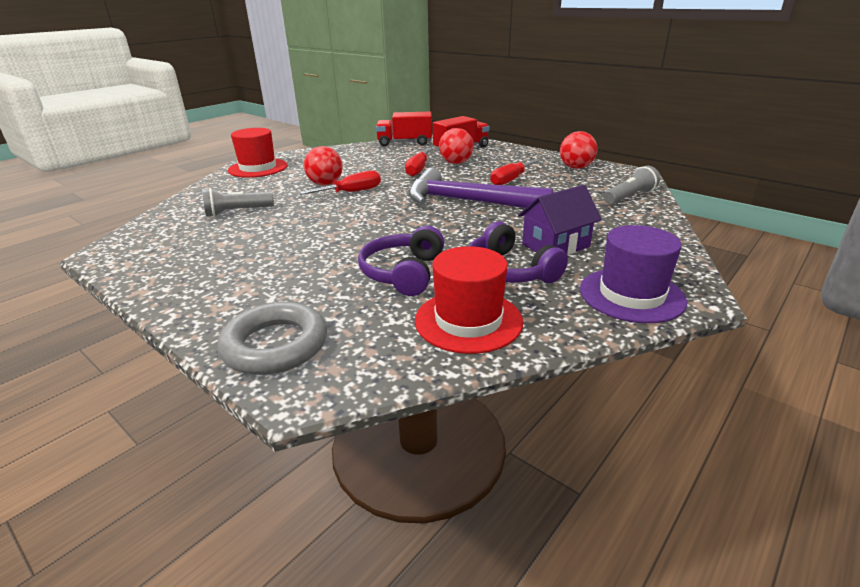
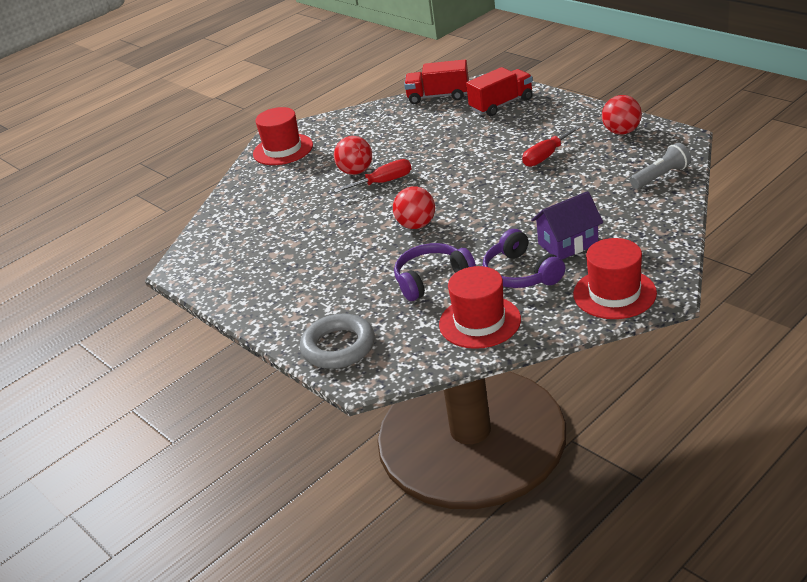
camera: 10 degrees right, 5 degrees up
(237, 212) = (278, 215): grey flashlight -> none
(403, 273) = (432, 279): purple headphones -> purple headphones turned 45 degrees clockwise
(418, 170) = (451, 144): red screwdriver -> none
(456, 163) = (492, 130): red ball -> red ball (416, 225)
(467, 201) = (496, 190): purple hammer -> none
(631, 295) = (614, 294): purple hat -> red hat

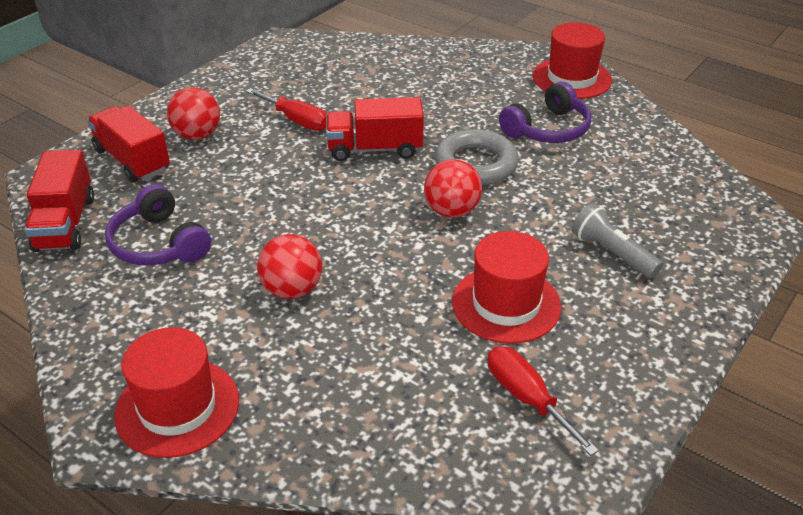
camera: 105 degrees left, 5 degrees up
(338, 347) = (718, 248): grey ring -> grey ring (476, 164)
(383, 182) = (333, 254): red screwdriver -> red screwdriver (526, 398)
(432, 279) = (569, 188): purple headphones -> purple headphones (159, 244)
(479, 322) = (638, 150): red hat -> red hat (506, 304)
(502, 191) = (375, 149): none -> red truck
(568, 244) = (489, 103): purple house -> none
(621, 132) = (254, 73): red ball -> red ball (197, 135)
(661, 176) = (361, 53): grey flashlight -> grey flashlight (611, 253)

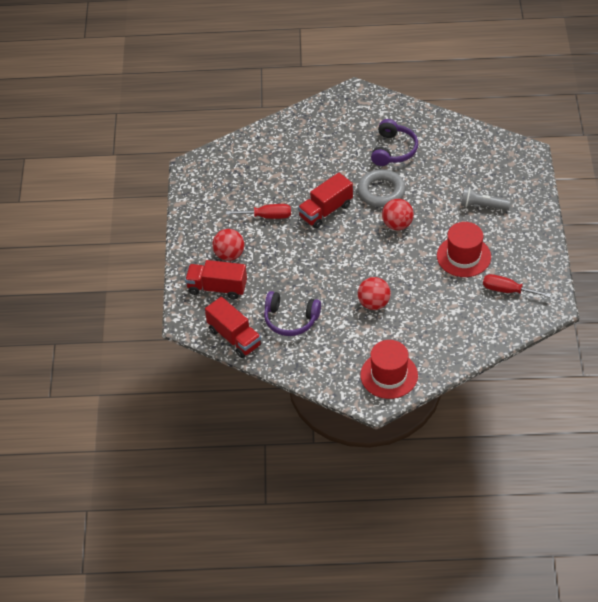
camera: 35 degrees left, 10 degrees up
(571, 78) = (373, 107): red hat -> none

